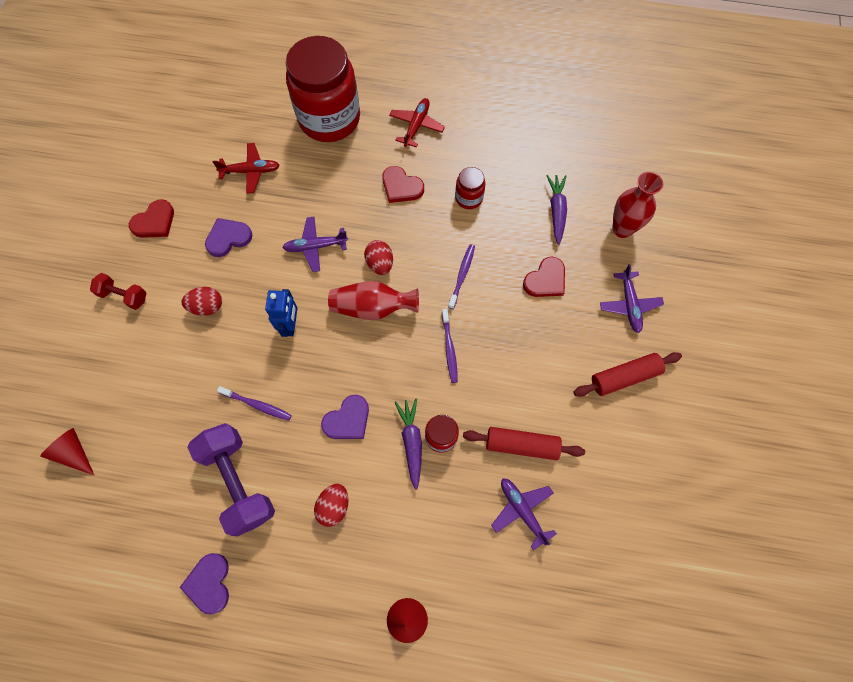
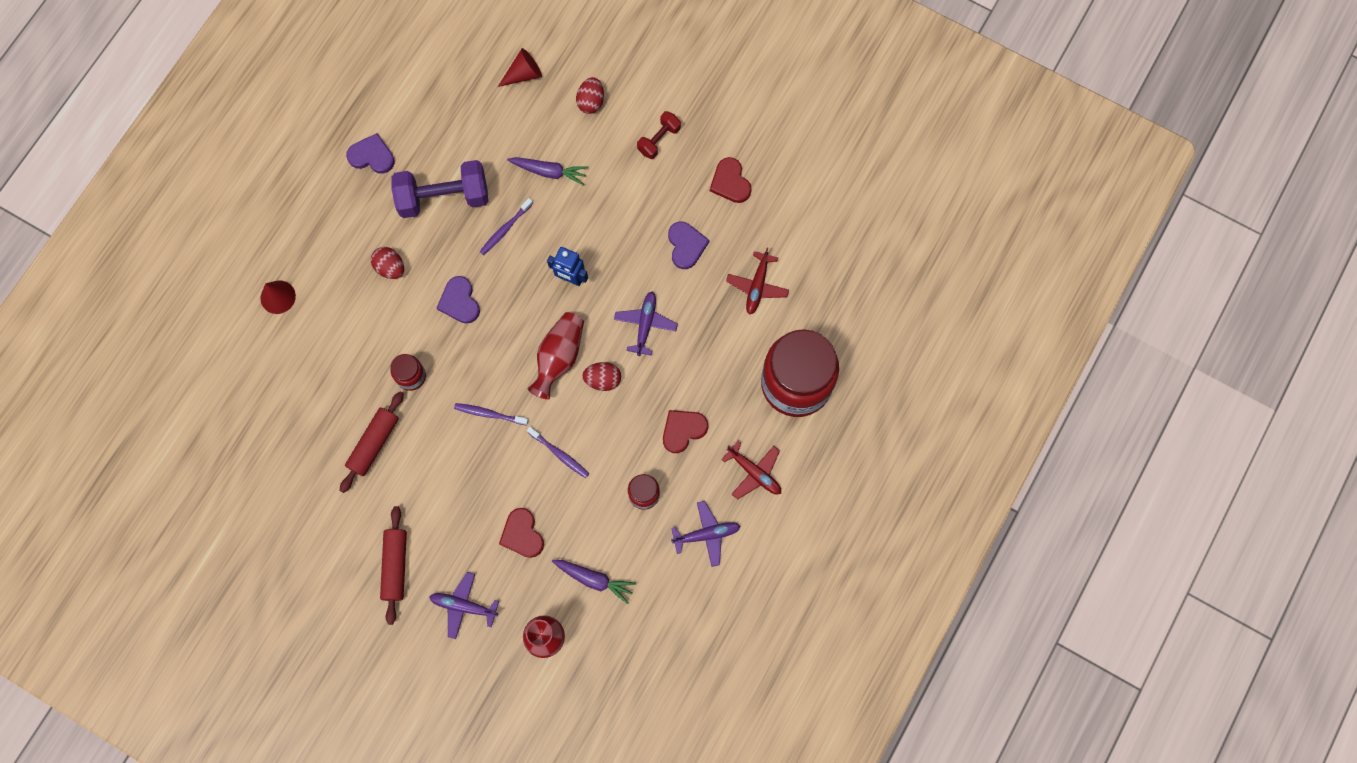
camera: 110 degrees right, 5 degrees up
(207, 306) = (619, 209): red egg -> red egg (591, 101)
(411, 443) = (416, 349): purple carrot -> purple carrot (549, 172)
(522, 510) = (319, 421): purple plane -> purple plane (706, 534)

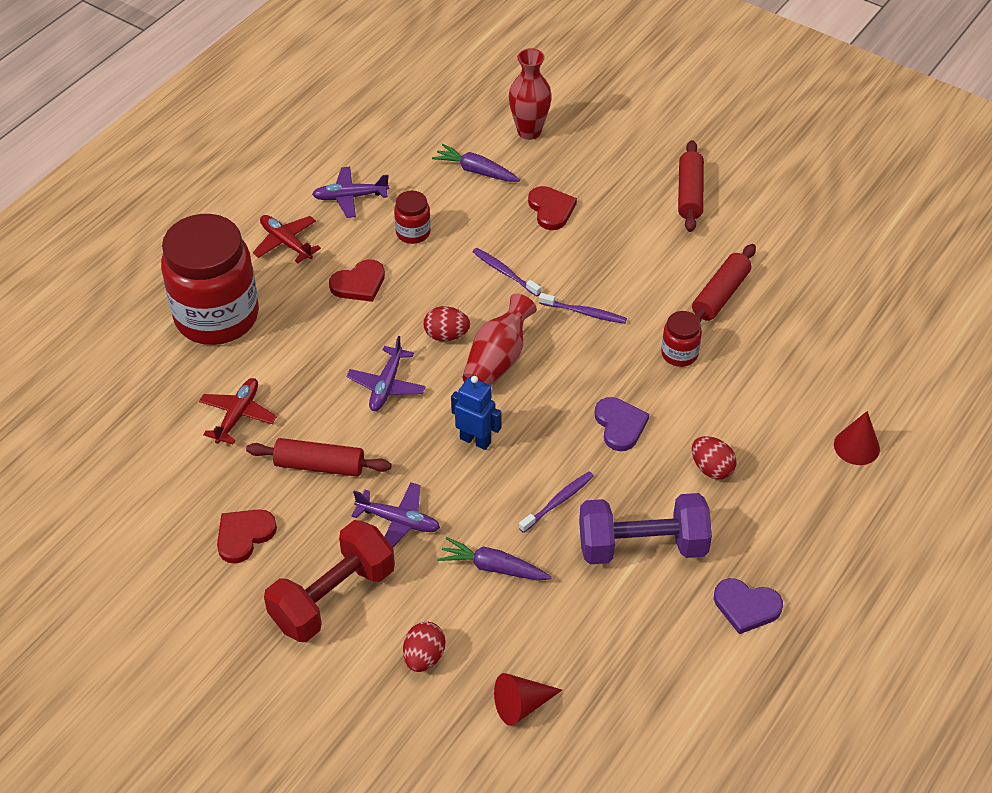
camera: 175 degrees left, 25 degrees down
(463, 606) = (616, 160): purple plane -> purple plane (399, 521)
(659, 140) = (333, 597): red dumbbell -> red dumbbell, size x1.89
(686, 245) = (319, 466): purple heart -> red rolling pin
(730, 182) = (244, 536): red heart -> red heart turned 120 degrees counterclockwise

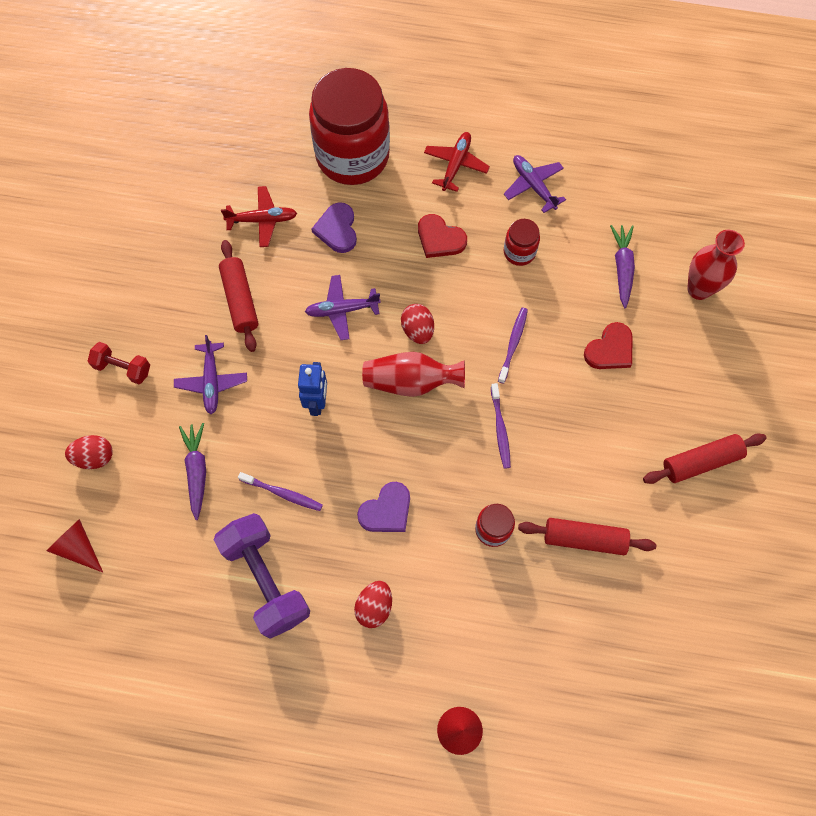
camera: 65 degrees right, 20 degrees up
(244, 536) = (153, 281): red heart -> none
(333, 597) = (123, 368): red dumbbell -> red dumbbell, size x0.53
(746, 607) = (239, 691): purple heart -> purple heart (337, 229)

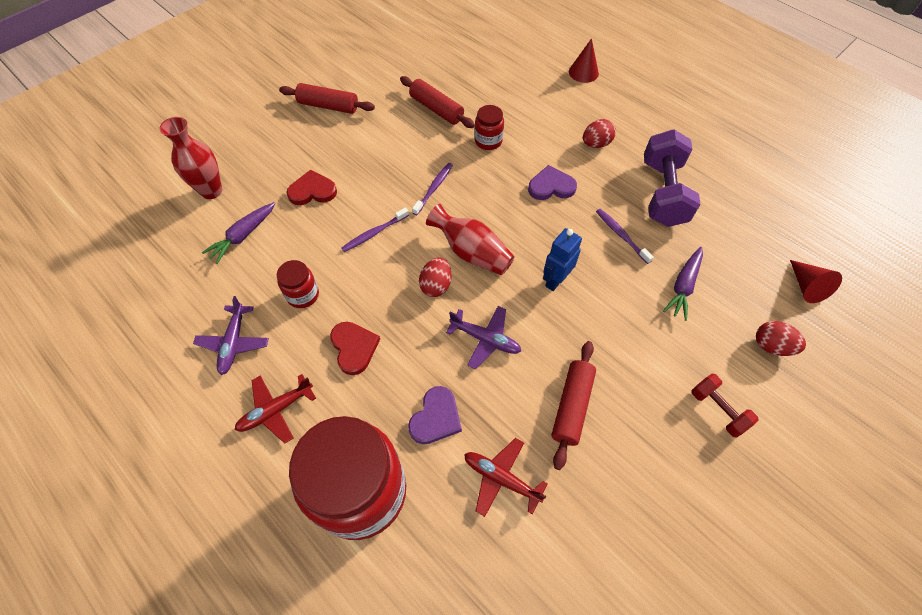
camera: 145 degrees left, 10 degrees down
(212, 381) = (637, 348): purple plane -> none

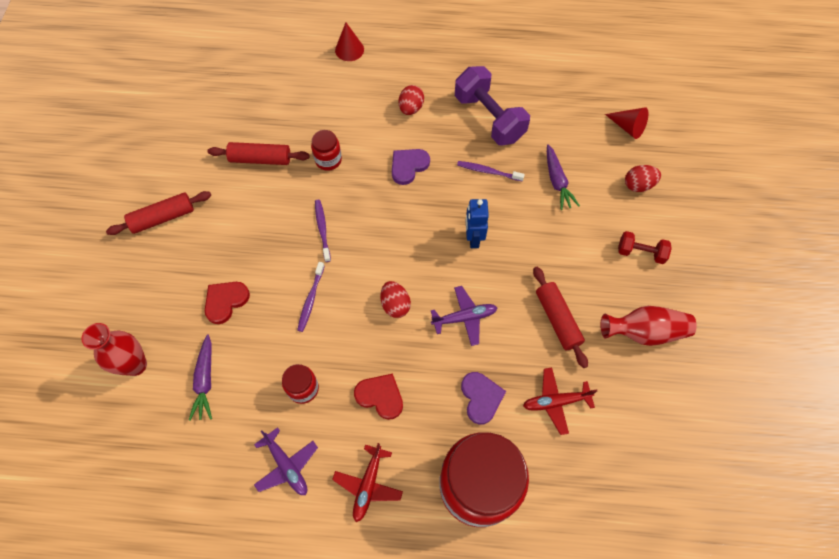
camera: 40 degrees left, 5 degrees up
(471, 252) = (398, 260): red vase -> red vase (644, 332)

